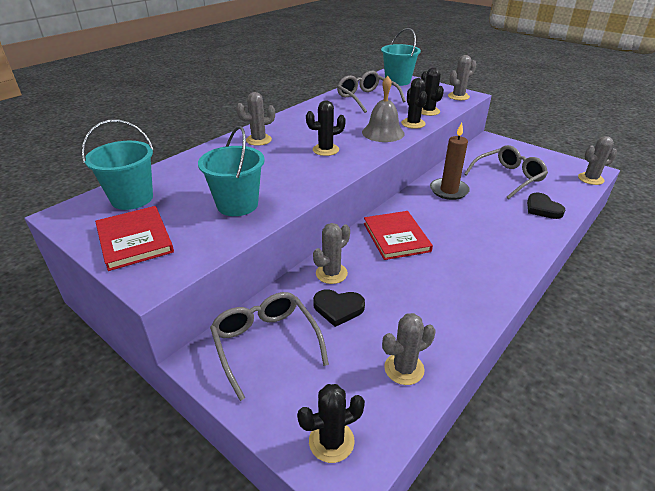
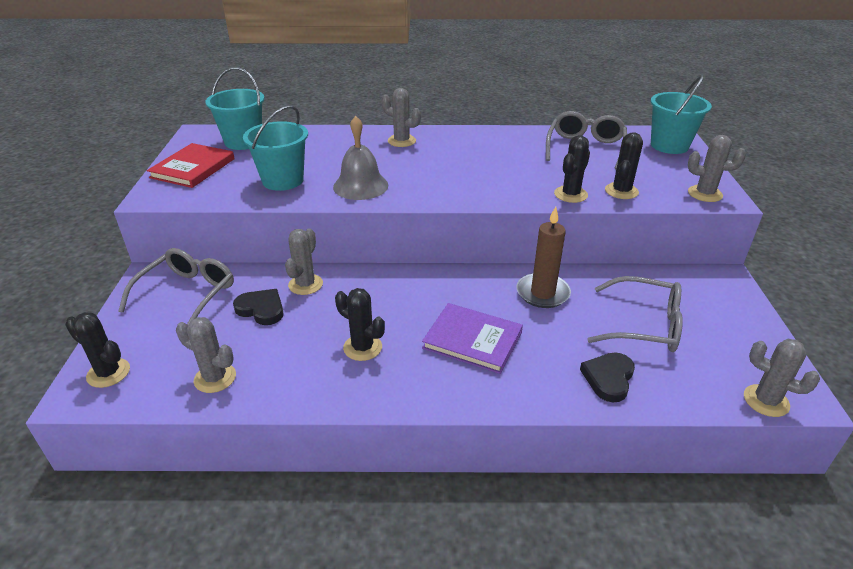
camera: 50 degrees right, 0 degrees up
(325, 150) = (431, 175): black cactus -> black cactus (362, 347)
(331, 273) = (305, 284): grey cactus -> grey cactus turned 75 degrees counterclockwise
(338, 308) = (261, 309): black heart -> black heart turned 150 degrees clockwise
(383, 132) = (518, 187): grey bell -> grey bell (360, 186)
(396, 237) = (405, 295): red book -> none
(470, 234) = (472, 340): none -> purple book

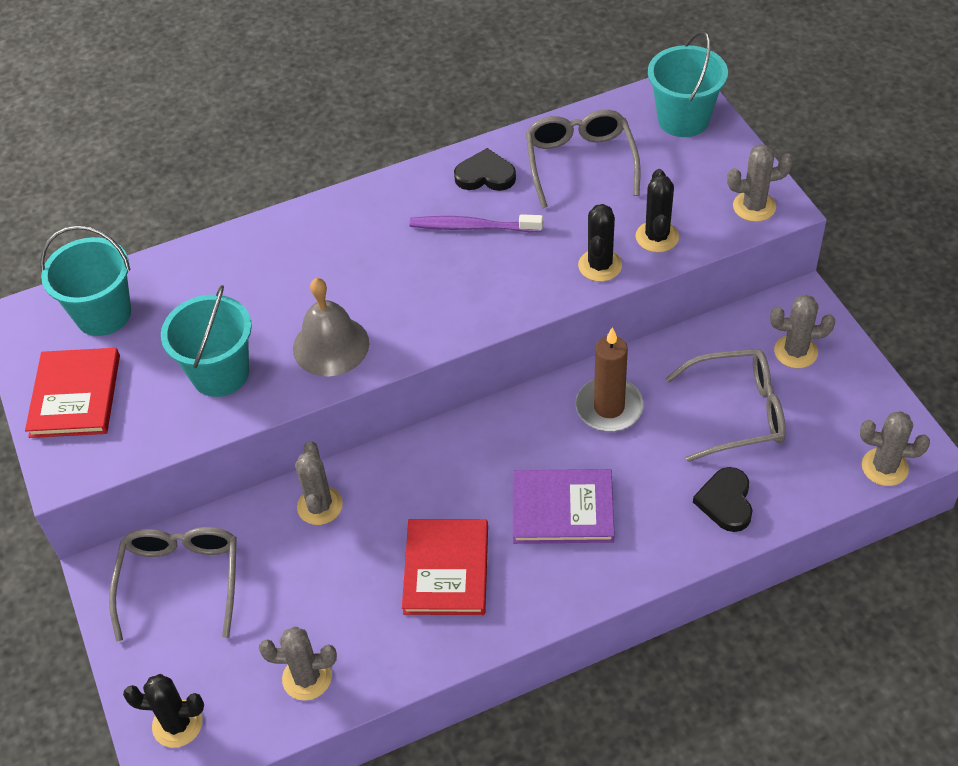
camera: 20 degrees left, 15 degrees up
(261, 309) = (291, 564): black heart -> black heart (485, 175)
(362, 347) = (446, 569): black cactus -> red book
(401, 141) = (330, 232): grey cactus -> grey cactus (795, 352)
(493, 158) = (472, 227): none -> purple toothbrush

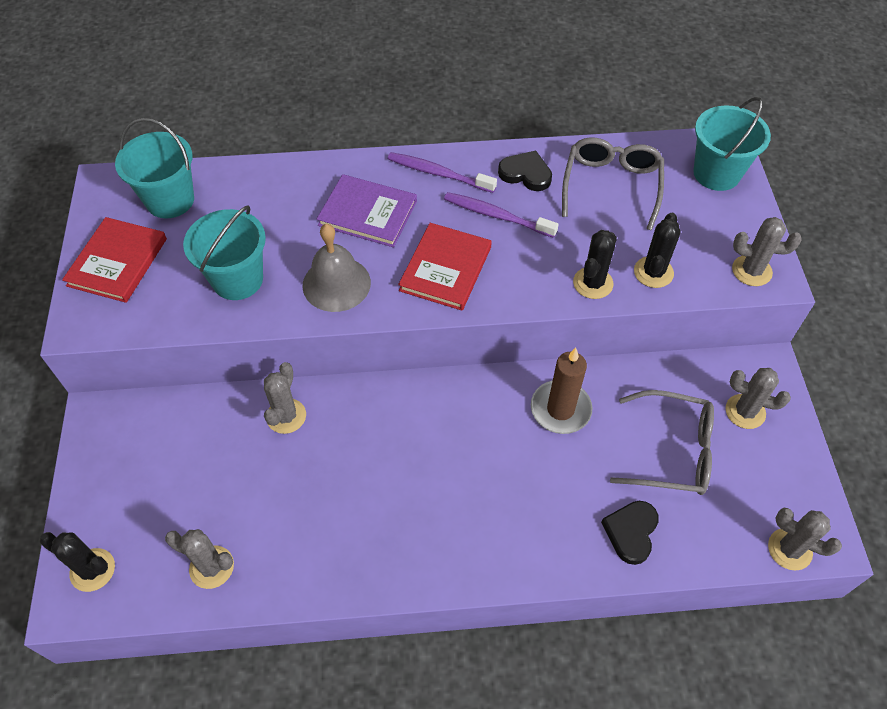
camera: 15 degrees right, 5 degrees up
(181, 580) = (150, 443): grey glasses -> none
(391, 201) = (438, 173): none -> purple toothbrush
(446, 569) = (365, 510): red book -> red book (446, 269)
(562, 509) = (485, 489): purple book -> purple book (368, 213)

